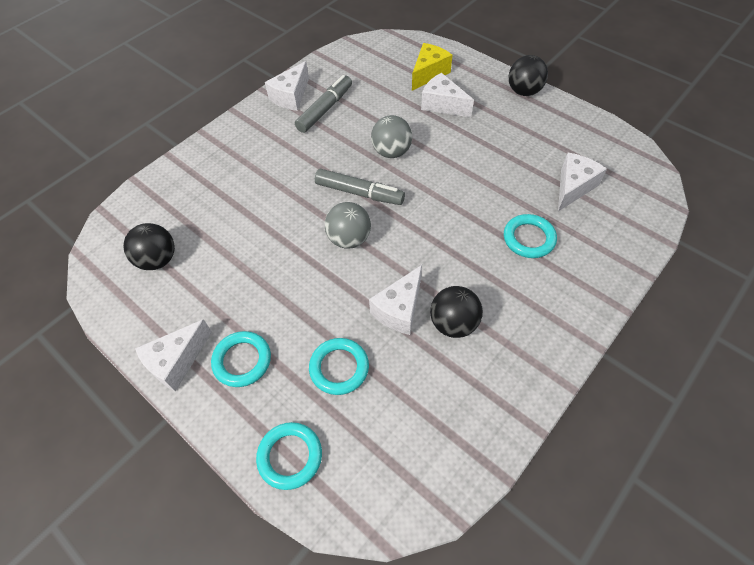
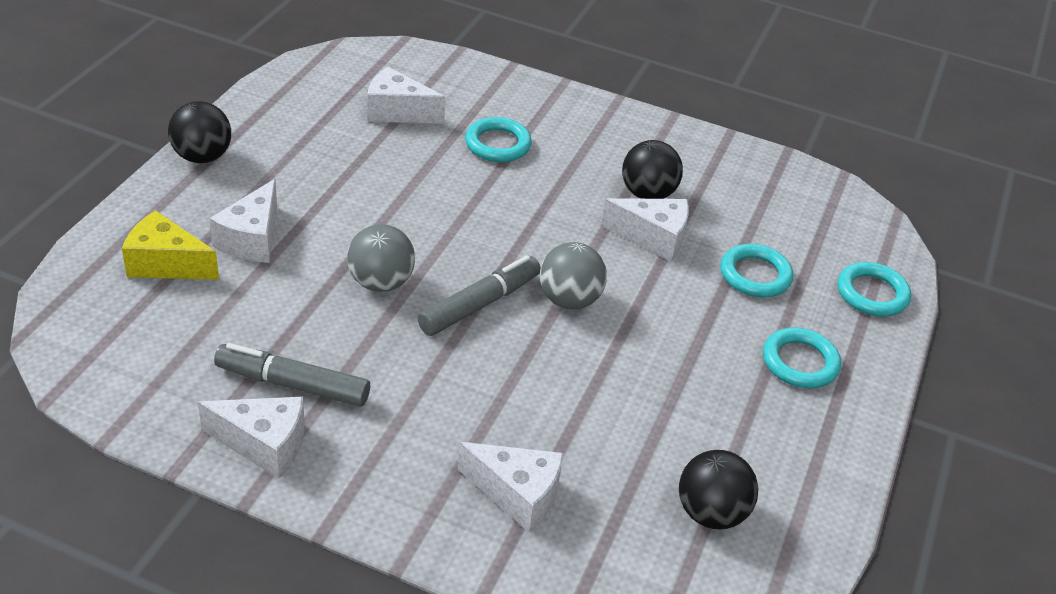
camera: 115 degrees left, 15 degrees down
(177, 362) = (842, 427): white cheese -> white cheese (517, 494)
(359, 193) = (480, 304): grey marker -> grey marker turned 45 degrees clockwise

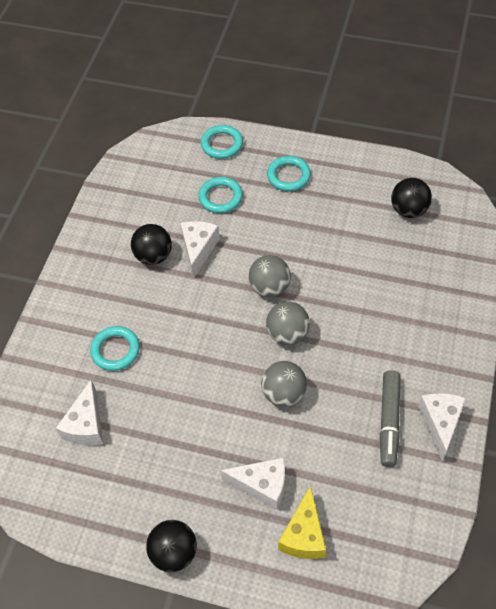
camera: 90 degrees left, 15 degrees up
(480, 304) = (287, 334): grey marker -> grey ball
(517, 494) = (428, 293): white cheese -> none

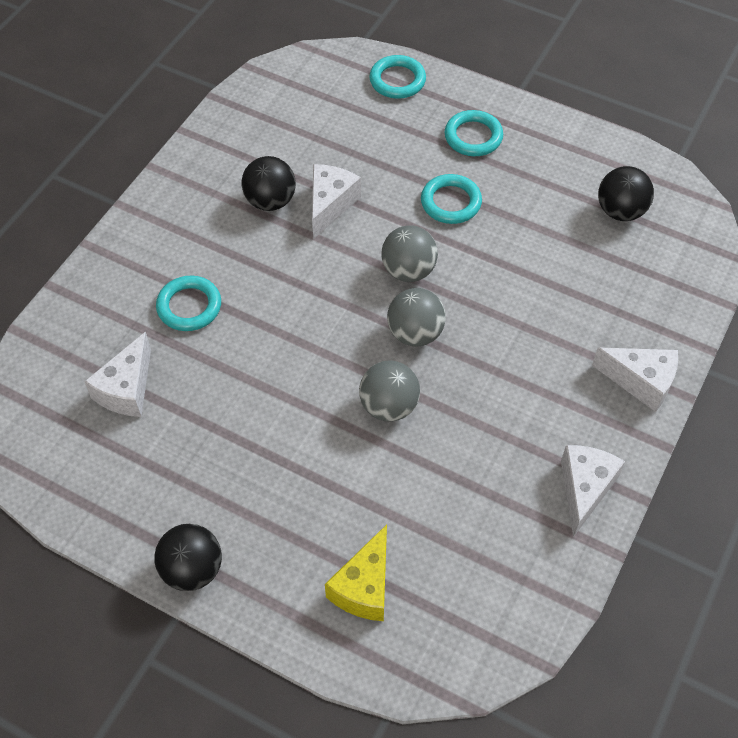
camera: 10 degrees right, 0 degrees up
(220, 197) = (377, 146): turquoise ring -> turquoise ring (451, 202)
(262, 485) = (328, 513): white cheese -> white cheese (641, 382)
(389, 421) = (517, 471): grey marker -> none

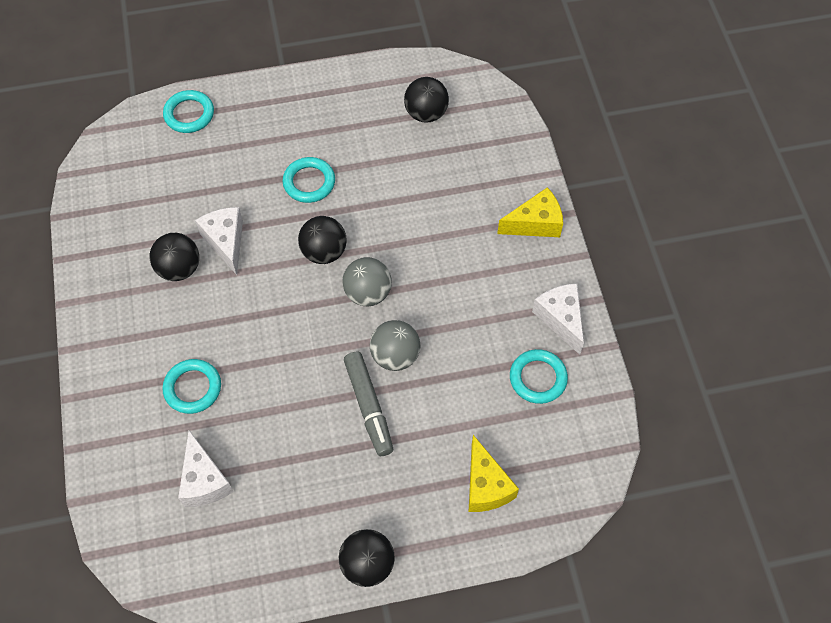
camera: 40 degrees left, 5 degrees up
(323, 433) = (369, 407): none -> grey marker
(408, 270) = (324, 252): grey ball -> black ball
(473, 137) = (282, 123): turquoise ring -> turquoise ring (538, 378)
(641, 382) = (535, 223): white cheese -> yellow cheese

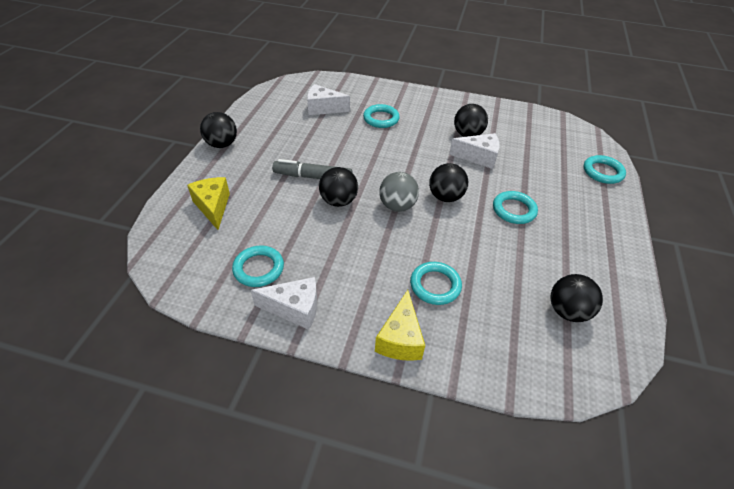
camera: 115 degrees right, 15 degrees down
(395, 356) = (338, 201): grey ball -> black ball
(460, 218) = (435, 285): none -> turquoise ring
(486, 486) = (213, 207): yellow cheese -> yellow cheese turned 60 degrees clockwise

